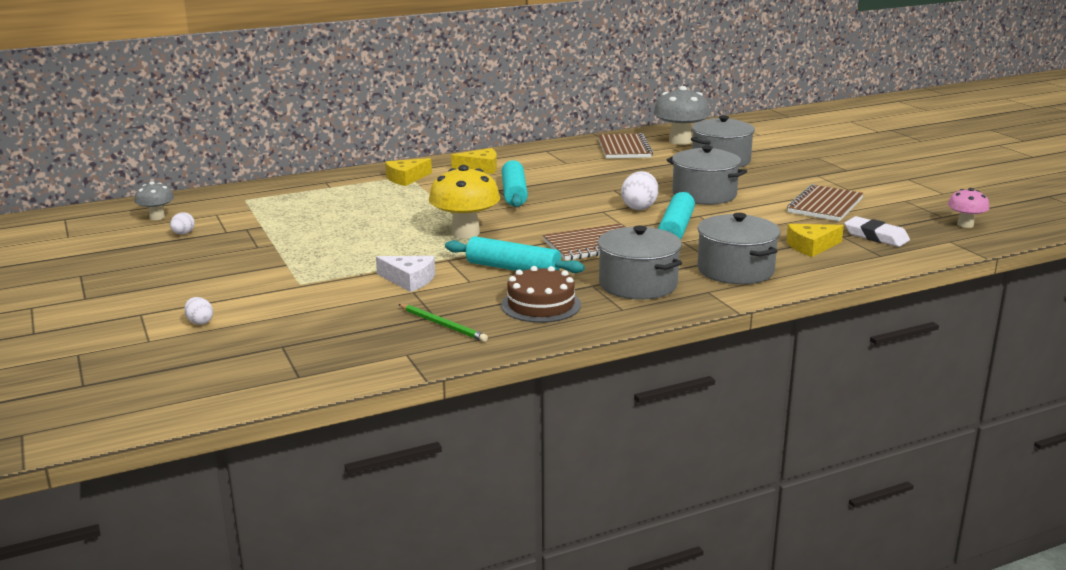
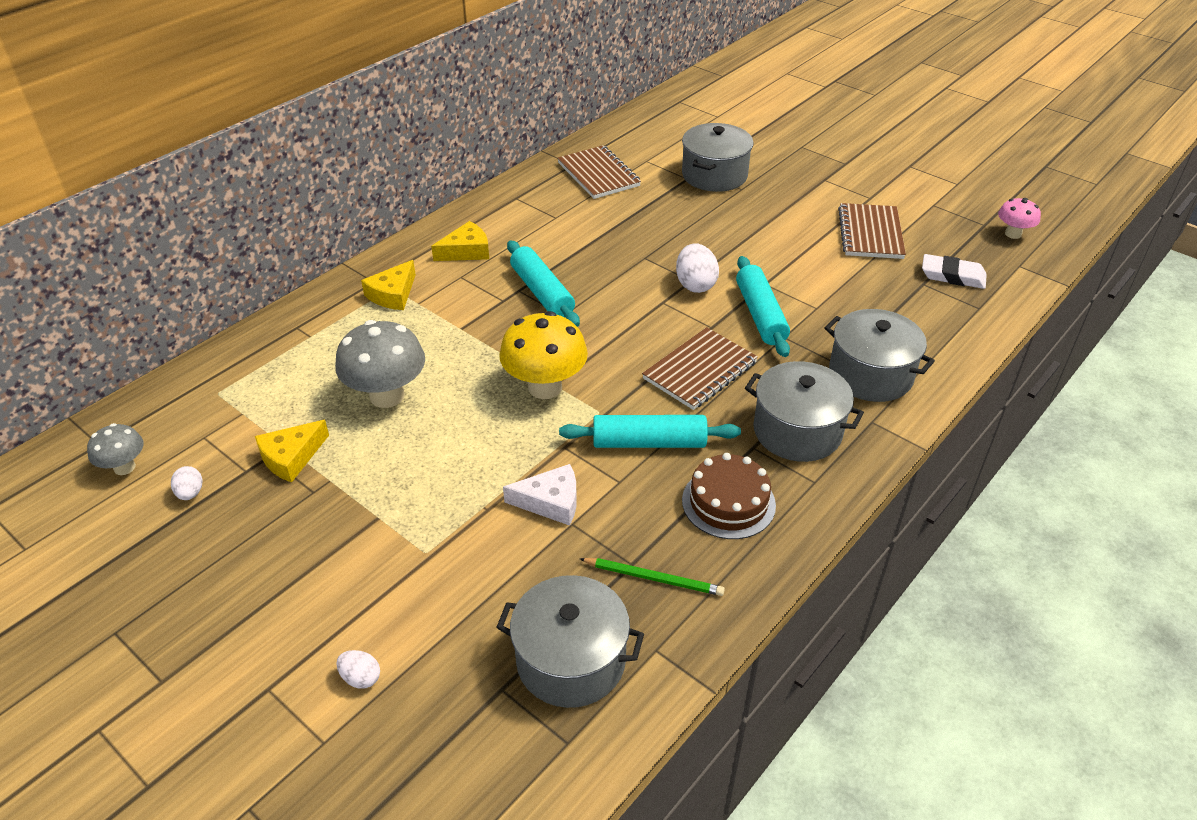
camera: 25 degrees left, 20 degrees up
(680, 141) = (647, 147): grey mushroom -> grey mushroom (387, 396)
(704, 195) = (743, 243): grey pot -> grey pot (571, 660)
(811, 246) = (909, 310): yellow cheese -> yellow cheese (291, 457)

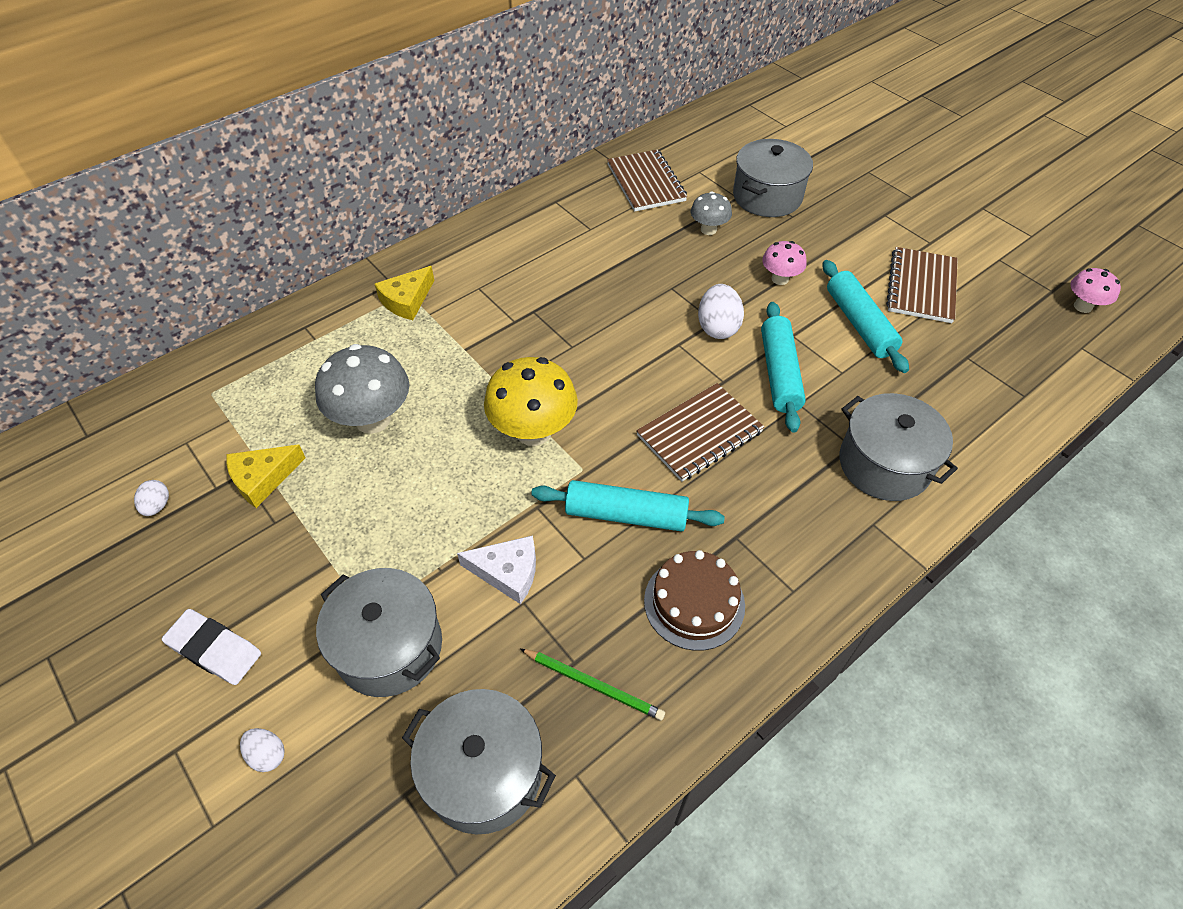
camera: 10 degrees right, 10 degrees up
(124, 467) = (104, 466): grey mushroom -> grey mushroom (708, 229)
(466, 251) = (491, 258): yellow cheese -> none
(542, 292) = (556, 317): turquoise rolling pin -> turquoise rolling pin (859, 324)
(742, 240) = (780, 279): none -> pink mushroom
(797, 431) = (788, 524): grey pot -> grey pot (389, 646)
(952, 276) = (1003, 351): white eraser -> white eraser (215, 649)

